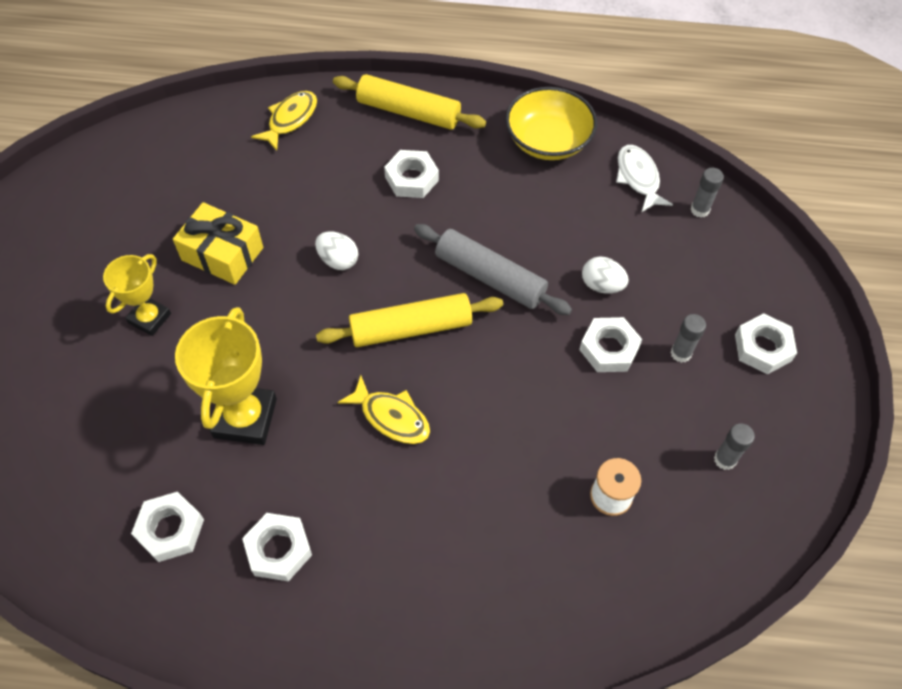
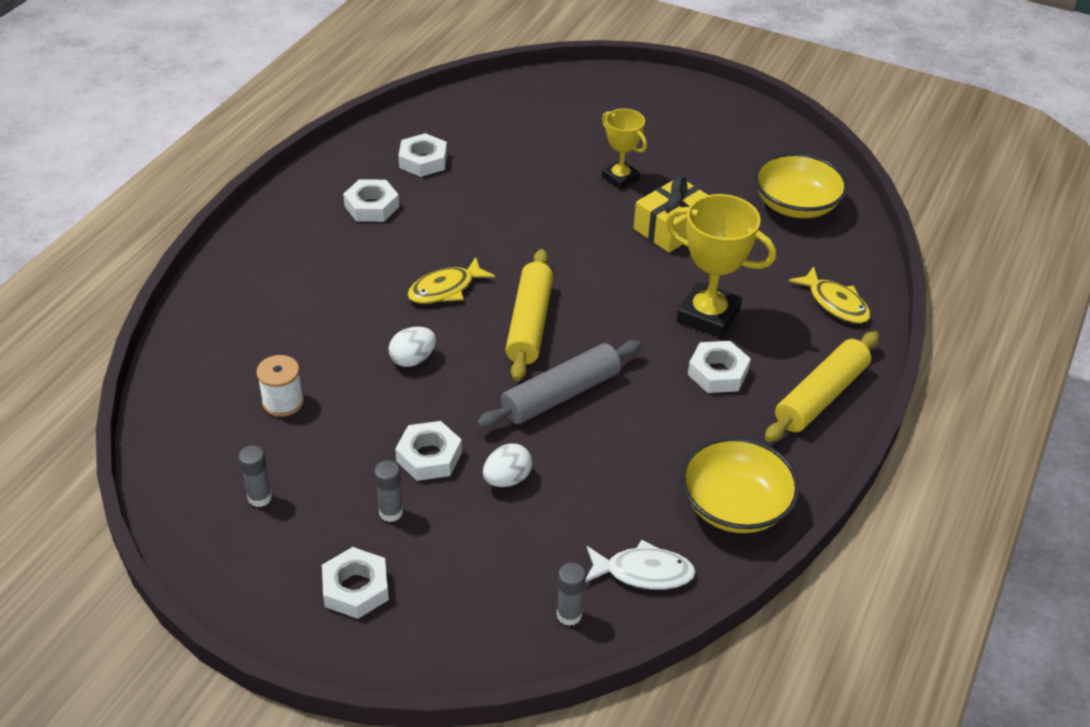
camera: 110 degrees right, 15 degrees down
(154, 168) = (795, 205): none -> yellow bowl
(245, 418) = (494, 210): yellow trophy -> yellow trophy (708, 316)
(338, 260) = (632, 296): white egg -> white egg (413, 359)

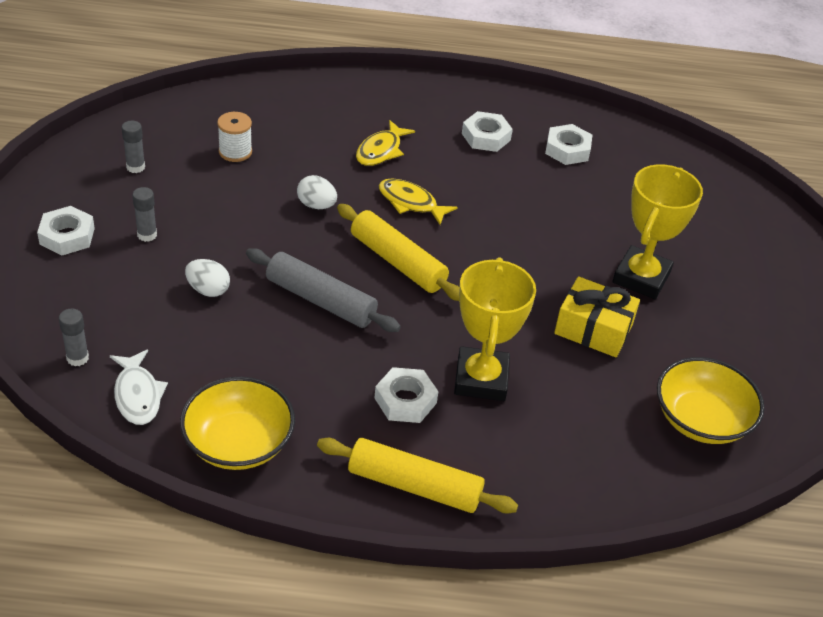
camera: 65 degrees right, 0 degrees up
(429, 456) = (213, 240): white nut -> none
(529, 324) = (398, 262): yellow rolling pin -> yellow rolling pin turned 60 degrees clockwise
(620, 178) = (641, 277): yellow trophy -> yellow trophy, size x1.61
(835, 303) = (562, 477): yellow fish -> yellow fish (381, 151)

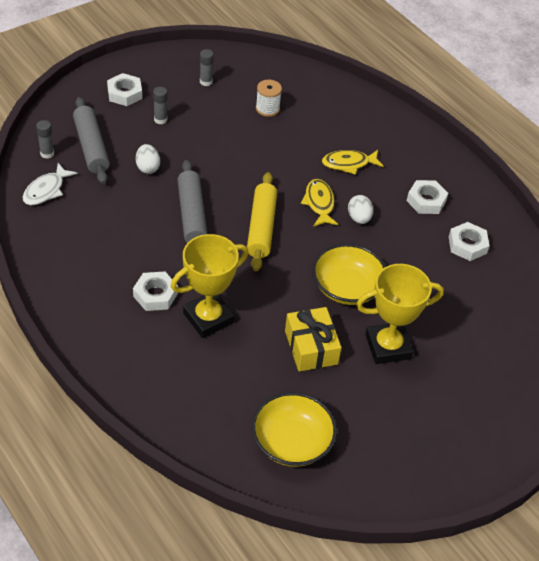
camera: 50 degrees right, 5 degrees up
(116, 314) = (91, 147): none -> grey rolling pin
(238, 443) = (54, 247): yellow bowl -> yellow bowl (347, 288)
(316, 205) = (266, 167): white egg -> white egg (359, 218)
(414, 486) = (97, 335): yellow rolling pin -> none

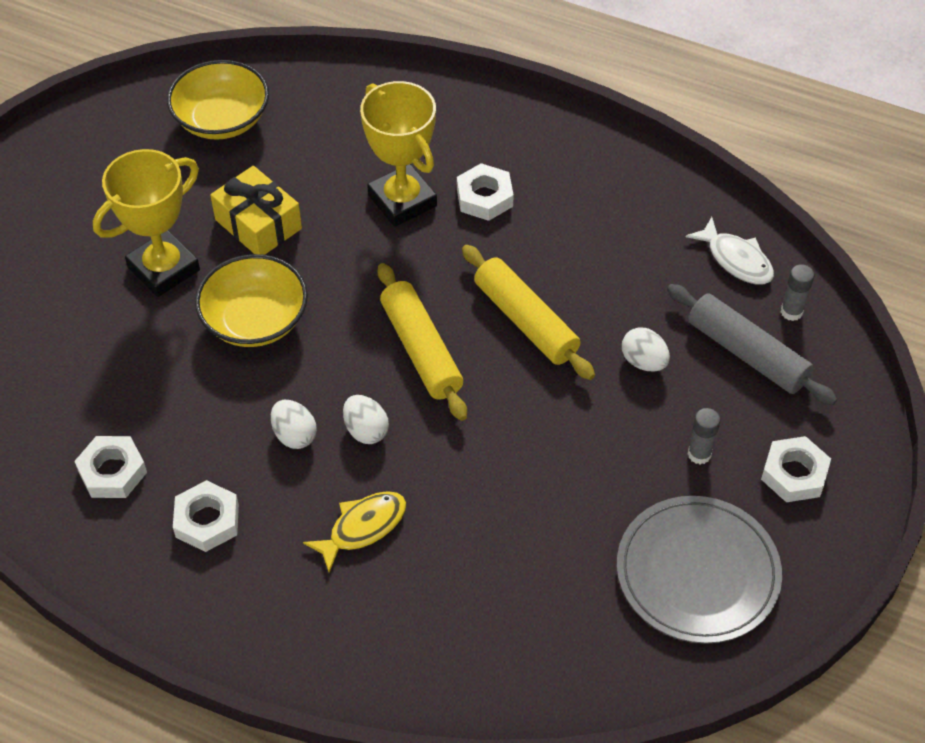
camera: 155 degrees right, 5 degrees up
(46, 190) = (736, 260): white fish -> white fish turned 135 degrees clockwise
(191, 215) = (526, 321): grey rolling pin -> yellow rolling pin
(206, 82) = (697, 572): grey glue stick -> grey plate
(208, 318) = (402, 200): yellow trophy -> yellow trophy turned 60 degrees counterclockwise
(267, 108) = (559, 571): white spool -> none
(319, 203) = (366, 430): yellow fish -> white egg

